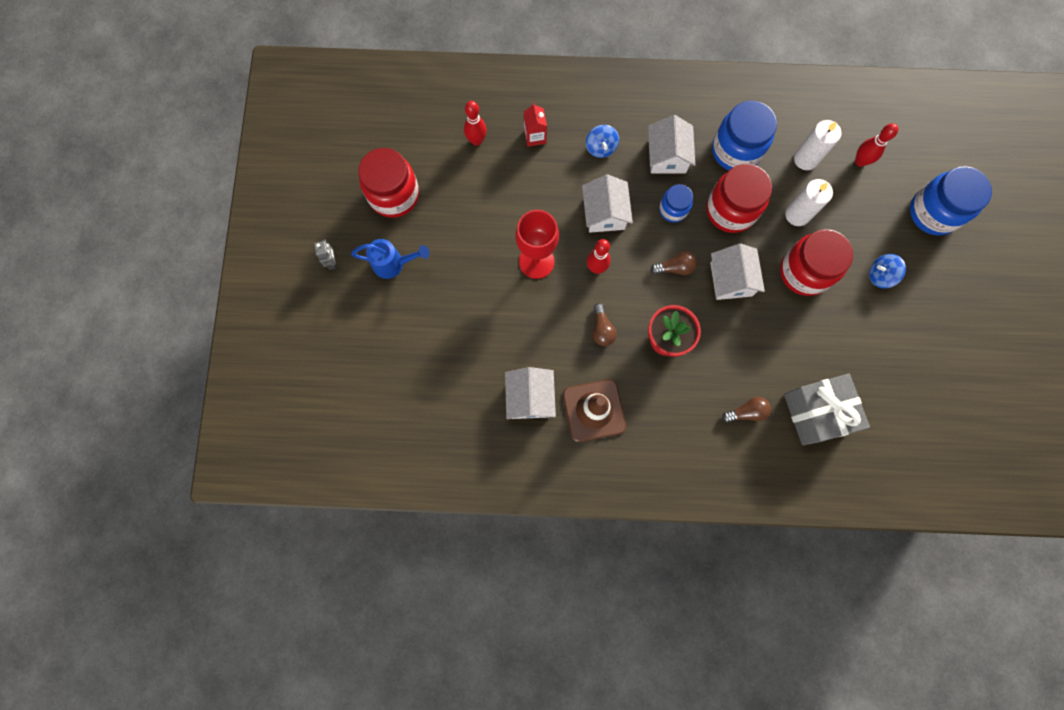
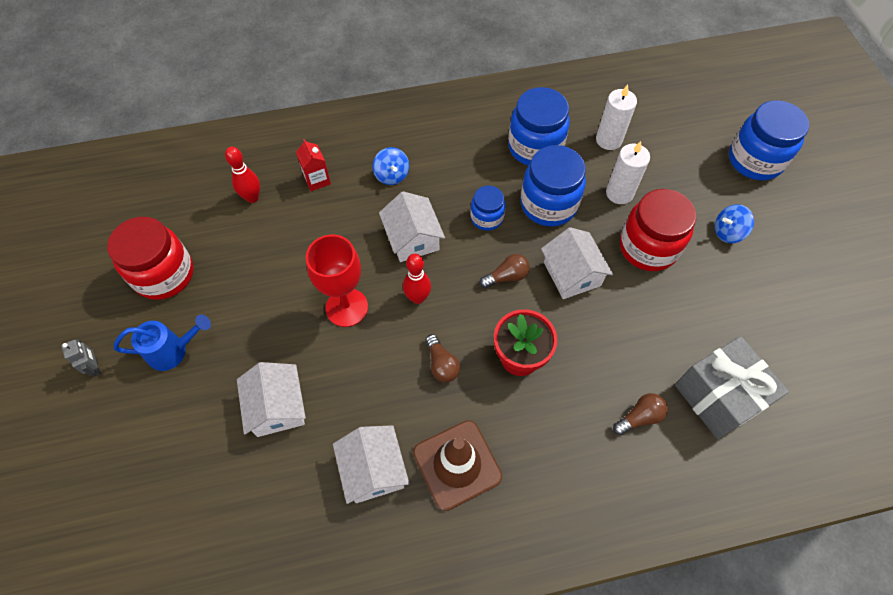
camera: 15 degrees left, 15 degrees down
(667, 156) = (465, 167): white house -> white house (277, 407)
(730, 210) = (548, 204): red jar -> blue jar
(860, 161) = (663, 130): red bowling pin -> none

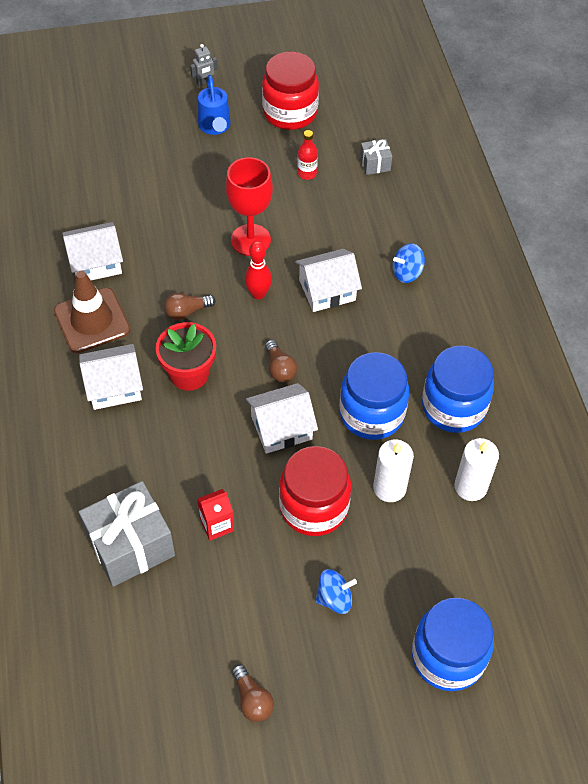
camera: 90 degrees right, 5 degrees down
(252, 197) = (375, 164): red bowling pin -> grey gift
(258, 257) = (307, 173): none -> red bottle
(277, 407) = (158, 197): white house -> white house (114, 386)
(317, 180) = (398, 212): red carton -> red carton (217, 525)
(486, 218) = (353, 354): blue jar -> none
(639, 417) = (117, 469): brown light bulb -> brown light bulb (252, 699)
(727, 232) = (334, 598): blue spinning top -> blue spinning top turned 90 degrees clockwise

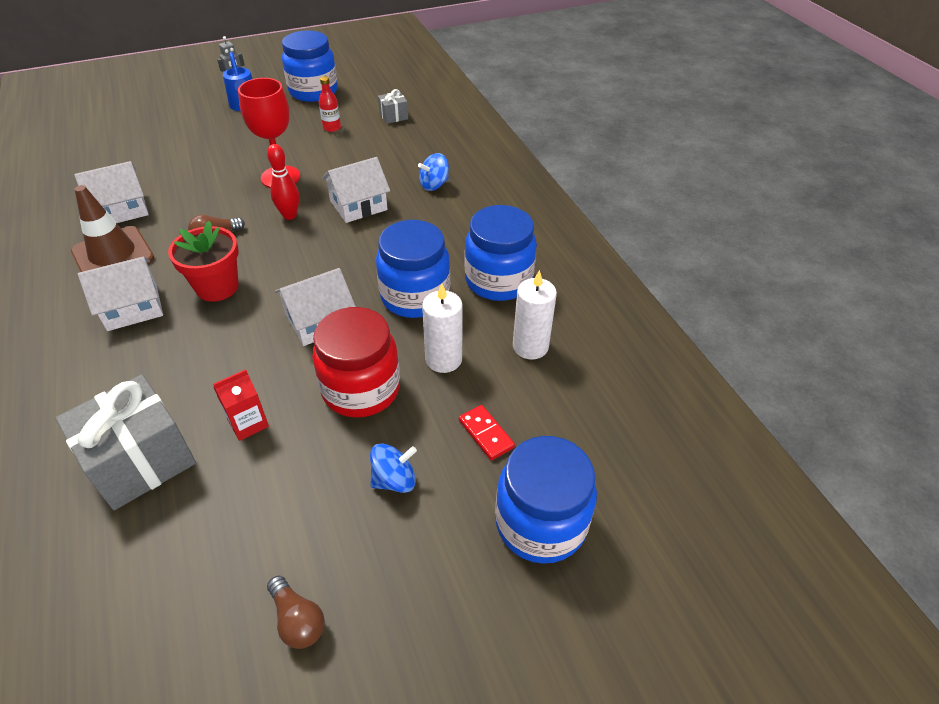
camera: 10 degrees left, 10 degrees down
(279, 368) = (314, 271): brown light bulb -> none
(290, 112) = (313, 91): red jar -> blue jar
(416, 569) = (486, 434): none -> red domino

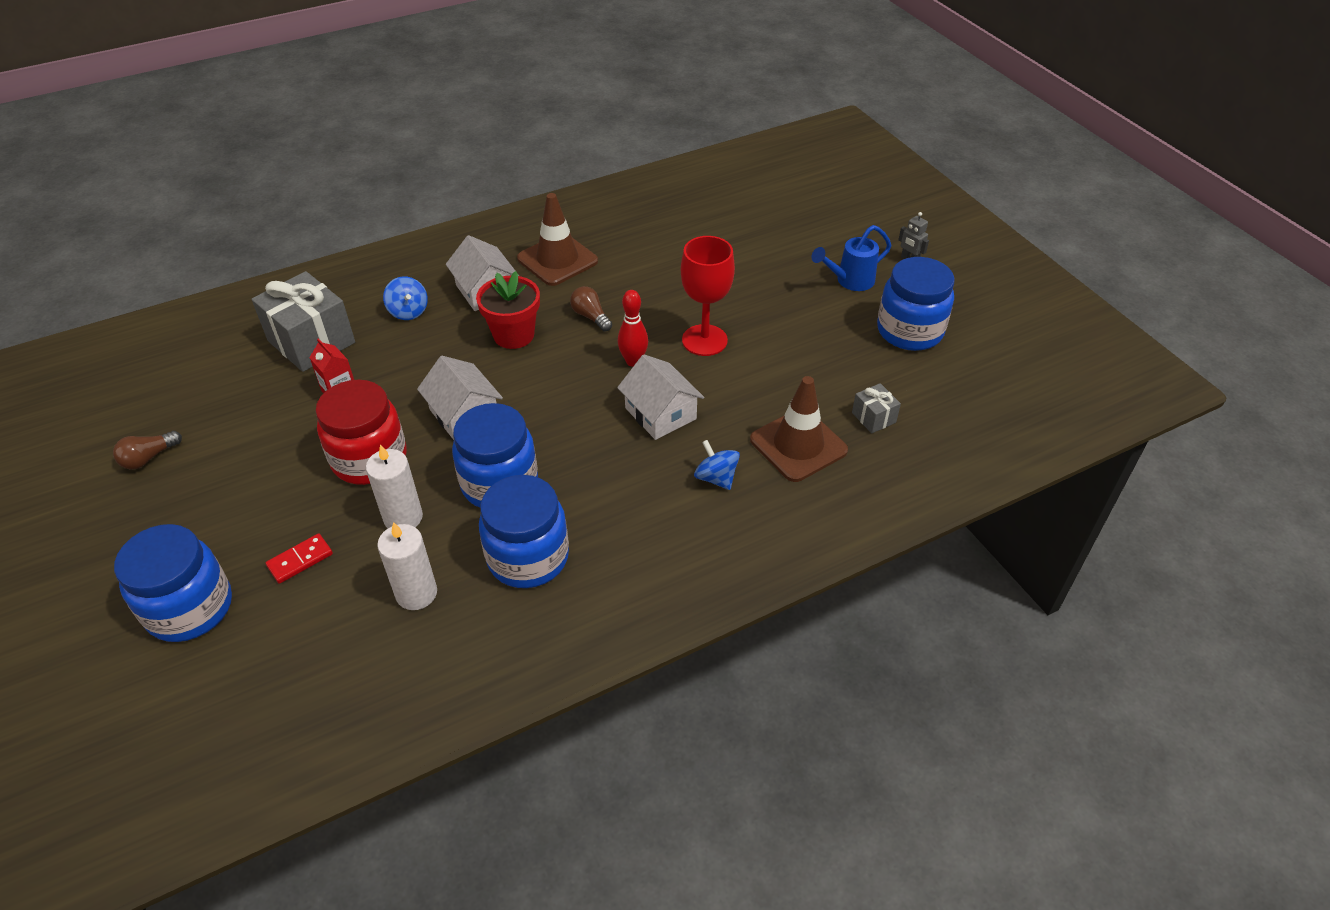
camera: 85 degrees right, 0 degrees up
(122, 209) = (627, 246): white house -> none
(332, 128) = (824, 363): red bottle -> none
(394, 480) = (260, 497): blue spinning top -> blue spinning top (408, 311)
(411, 148) = (798, 445): none -> brown traffic cone

